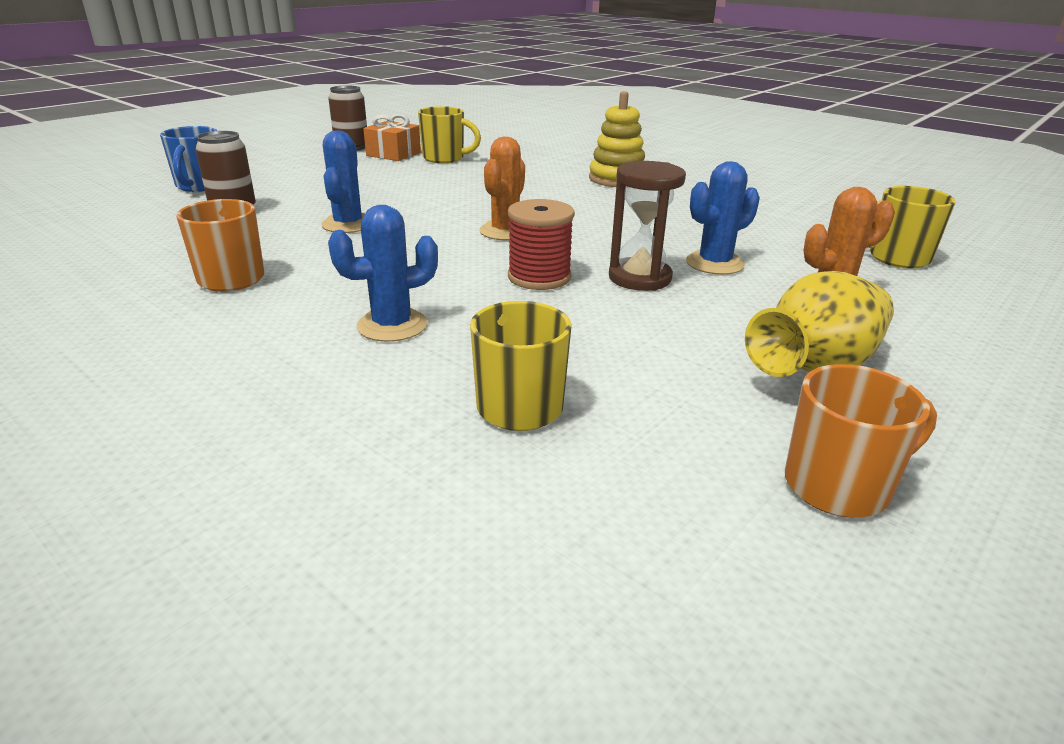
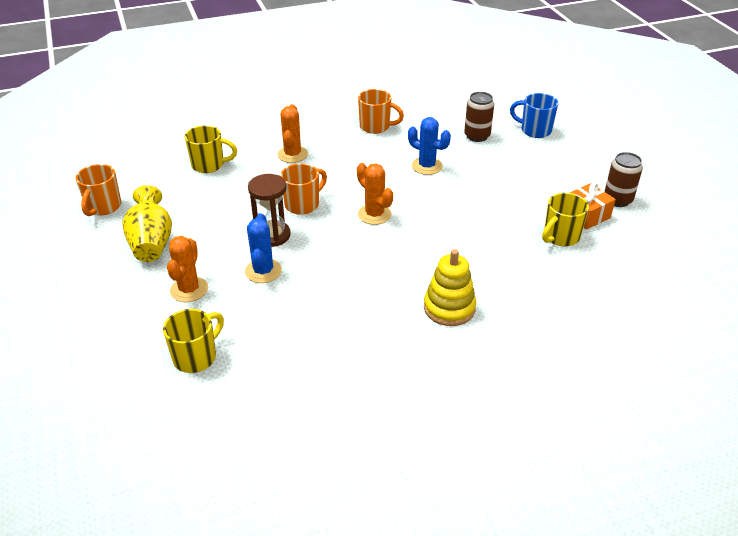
camera: 120 degrees right, 10 degrees up
(392, 325) = (292, 154): blue cactus -> orange cactus
(539, 277) = (303, 204): red spool -> orange mug

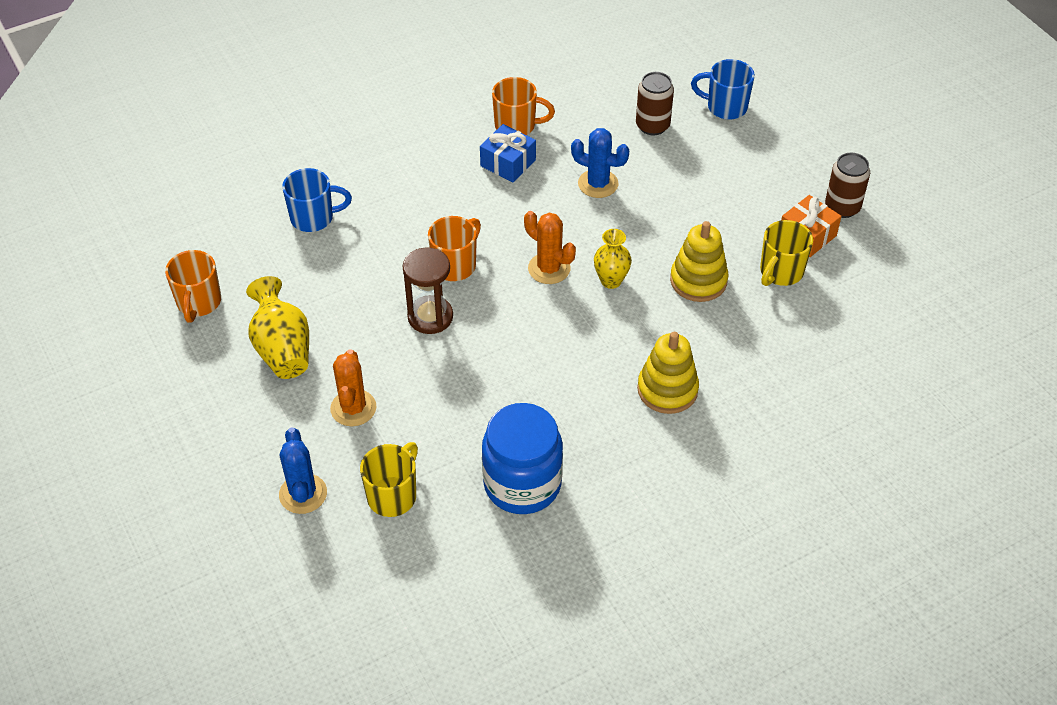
camera: 10 degrees left, 10 degrees up
(209, 165) = (313, 218): yellow mug -> blue mug
(263, 271) = (435, 370): blue cactus -> blue cactus (303, 494)
(292, 154) = (418, 186): orange cactus -> none
(307, 363) = (522, 484): none -> blue jar
(363, 147) = (508, 163): none -> blue gift
(421, 227) = (611, 281): none -> yellow vase
(491, 235) = (698, 280): none -> yellow stacking toy

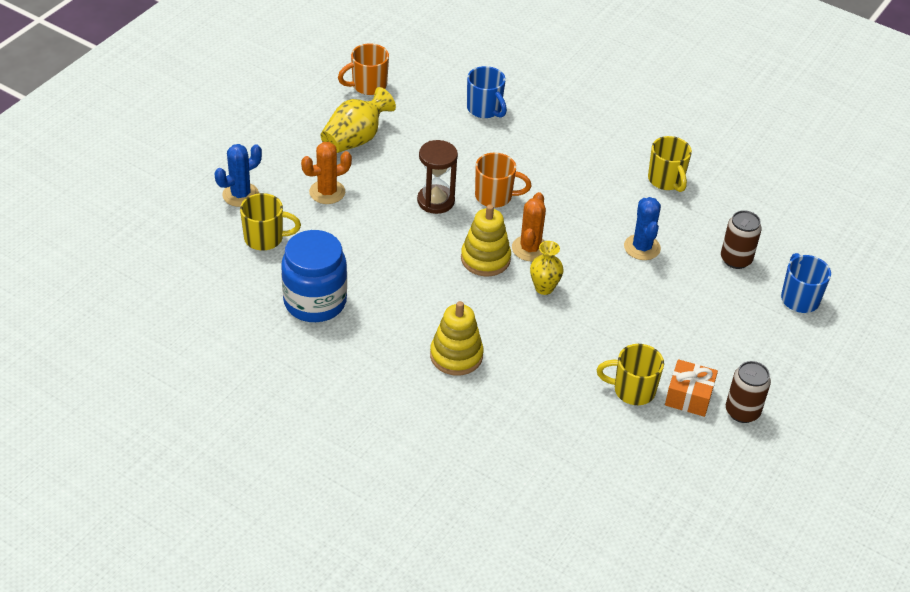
camera: 60 degrees right, 5 degrees down
(508, 163) = (622, 189): blue gift -> none
(516, 126) = (666, 180): orange mug -> yellow mug
(698, 280) = (583, 340): yellow stacking toy -> yellow stacking toy (485, 259)

